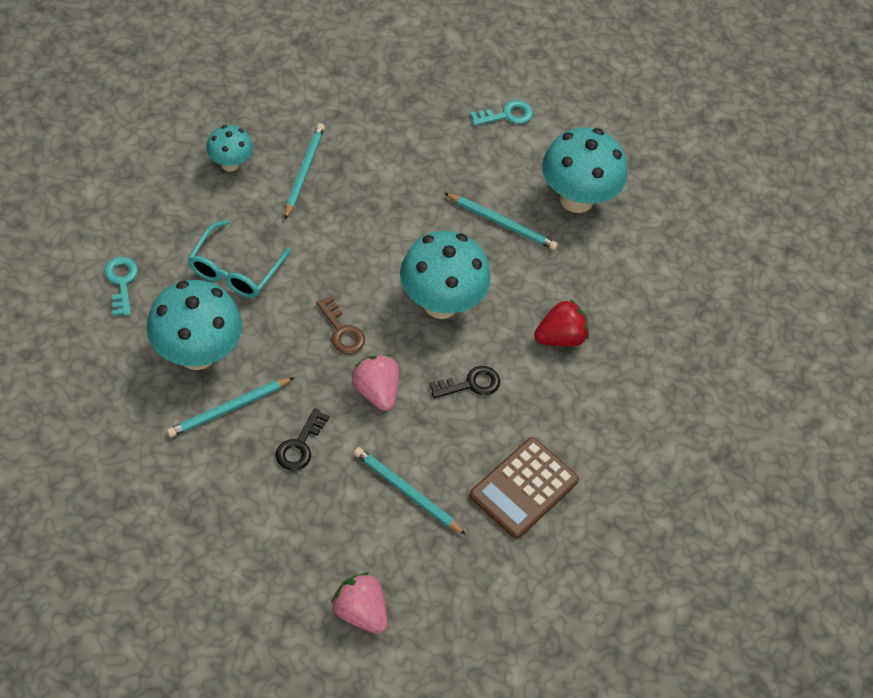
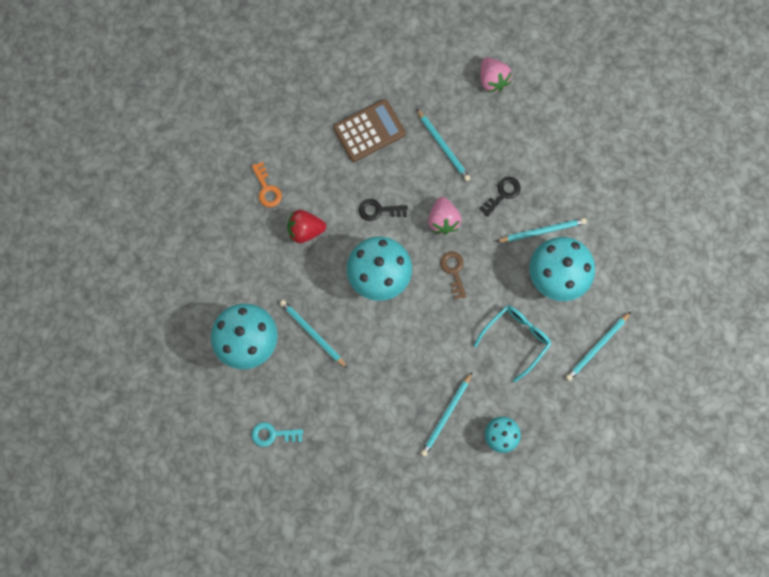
camera: 155 degrees left, 20 degrees up
(121, 282) = (597, 347): turquoise key -> turquoise pencil
(634, 377) = (267, 189): none -> orange key

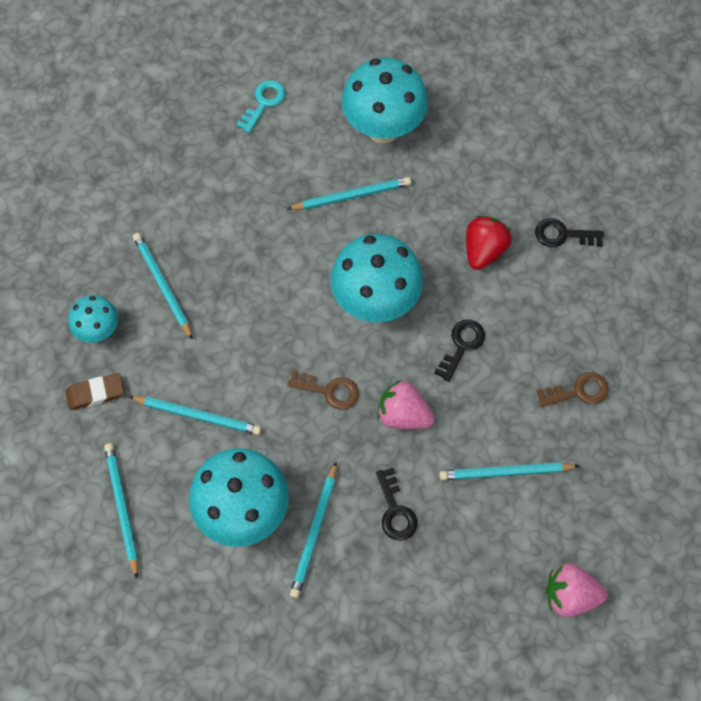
camera: 120 degrees right, 10 degrees down
(267, 189) = (563, 235): orange key -> black key
(369, 131) = (578, 391): brown calculator -> brown key
(516, 339) = (198, 415): turquoise glasses -> turquoise pencil
(540, 410) = (95, 393): none -> brown eraser

